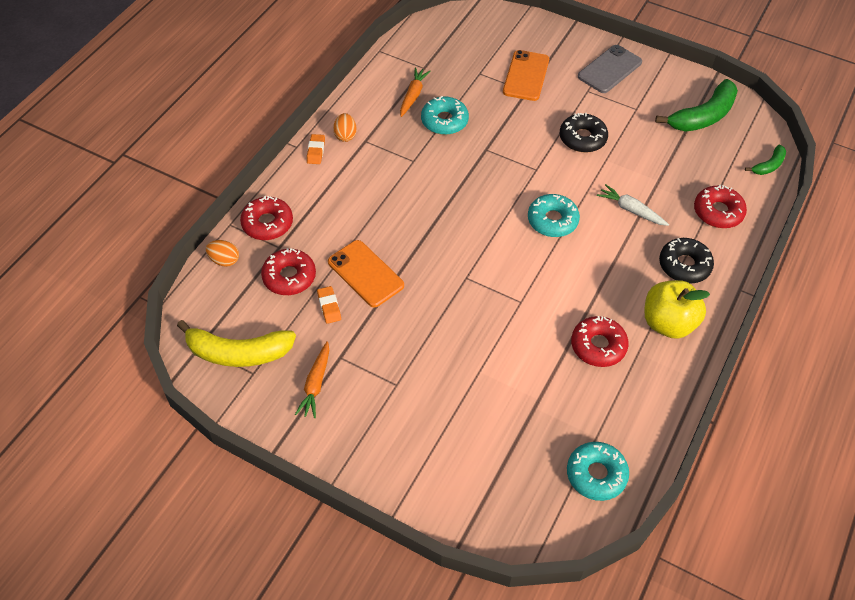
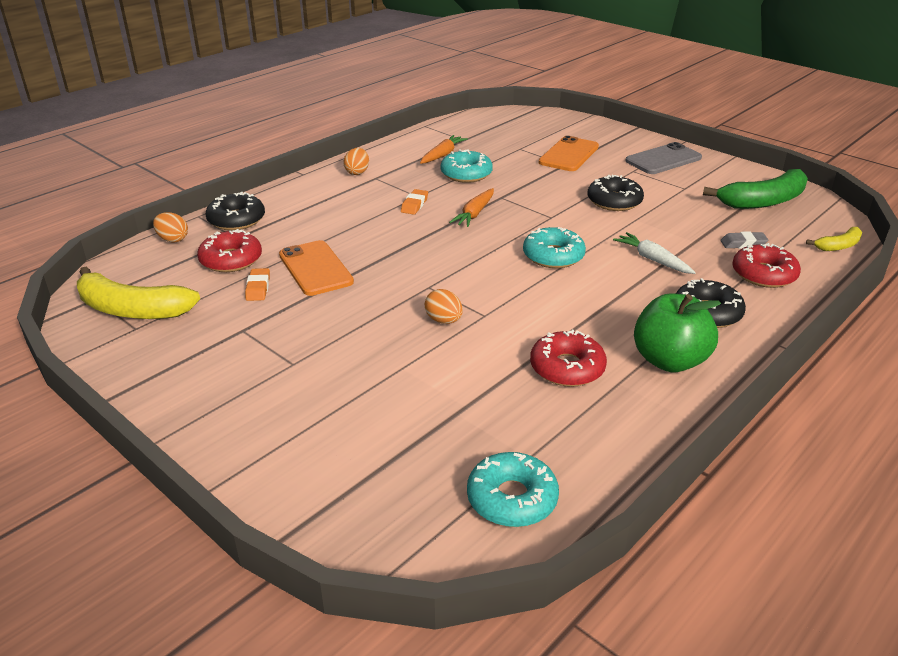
camera: 15 degrees right, 20 degrees down
(267, 223) = (236, 220): red donut -> black donut
(316, 151) = (320, 179): orange eraser -> orange eraser (414, 205)
(316, 384) = (199, 348): orange carrot -> orange carrot (474, 214)
(492, 314) = (444, 320): none -> orange egg
(668, 323) = (669, 361): yellow apple -> green apple
(696, 176) = (743, 244): none -> grey eraser
(768, 165) = (838, 246): green banana -> yellow banana

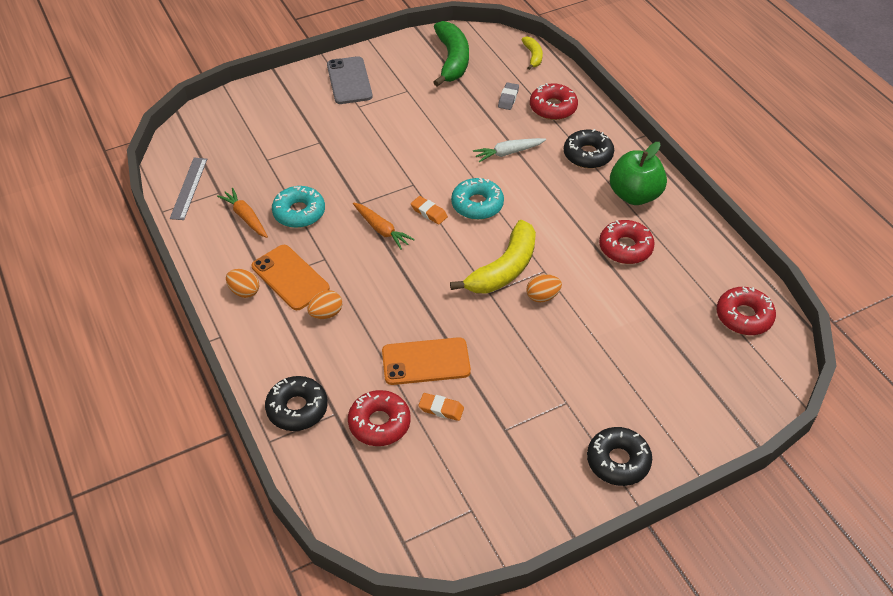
camera: 70 degrees left, 15 degrees up
(132, 309) = (438, 511): yellow banana -> yellow banana (504, 269)
(173, 239) = (312, 468): orange egg -> orange egg (326, 314)
(414, 205) = (342, 265): orange eraser -> orange eraser (429, 212)
(458, 128) = (189, 188): none -> grey ruler
(512, 499) = (744, 316): turquoise donut -> red donut
(569, 155) = (302, 132): orange phone -> orange phone (290, 277)
(614, 201) = (407, 138): black donut -> black donut (618, 461)

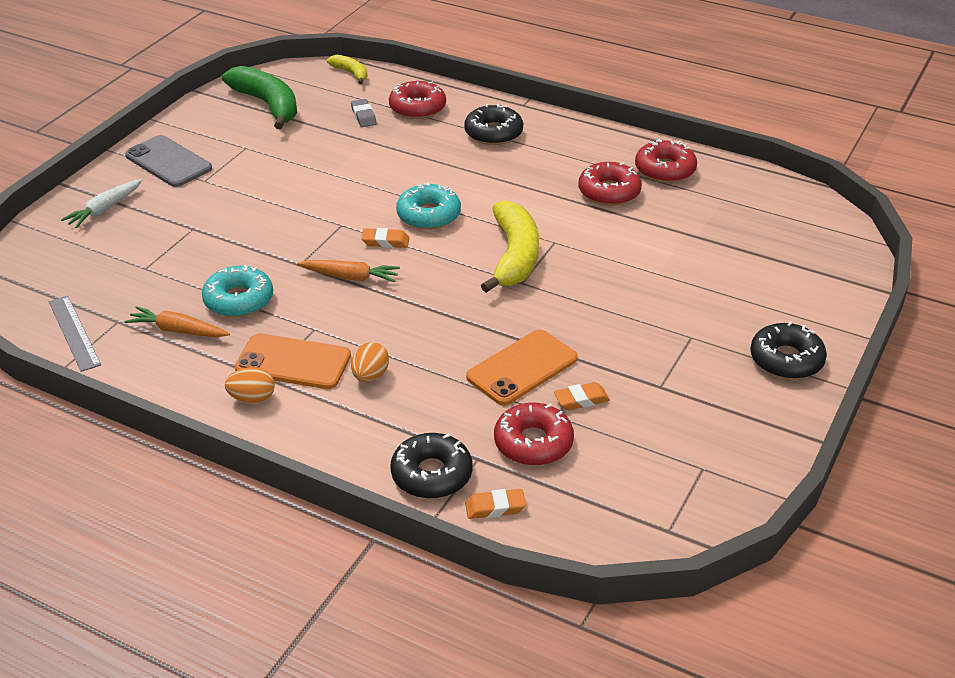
camera: 35 degrees left, 10 degrees down
(312, 456) = (495, 508): none -> orange eraser
(508, 153) = (413, 160): white carrot -> white carrot (105, 209)
(542, 296) = (576, 263): orange egg -> none
(634, 195) = (572, 148): green apple -> none
(744, 316) = (767, 201): red donut -> red donut (665, 170)

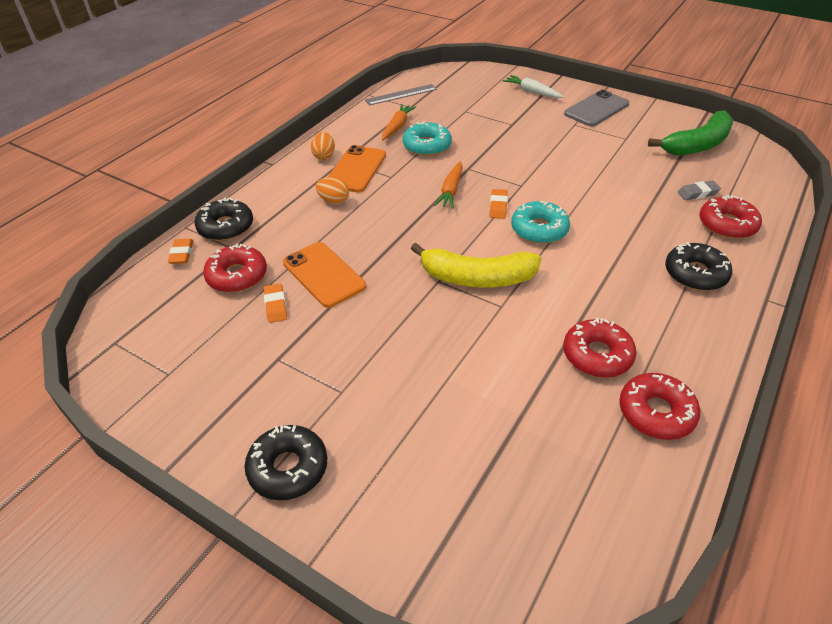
camera: 95 degrees right, 5 degrees up
(351, 73) = (777, 185): yellow banana -> none

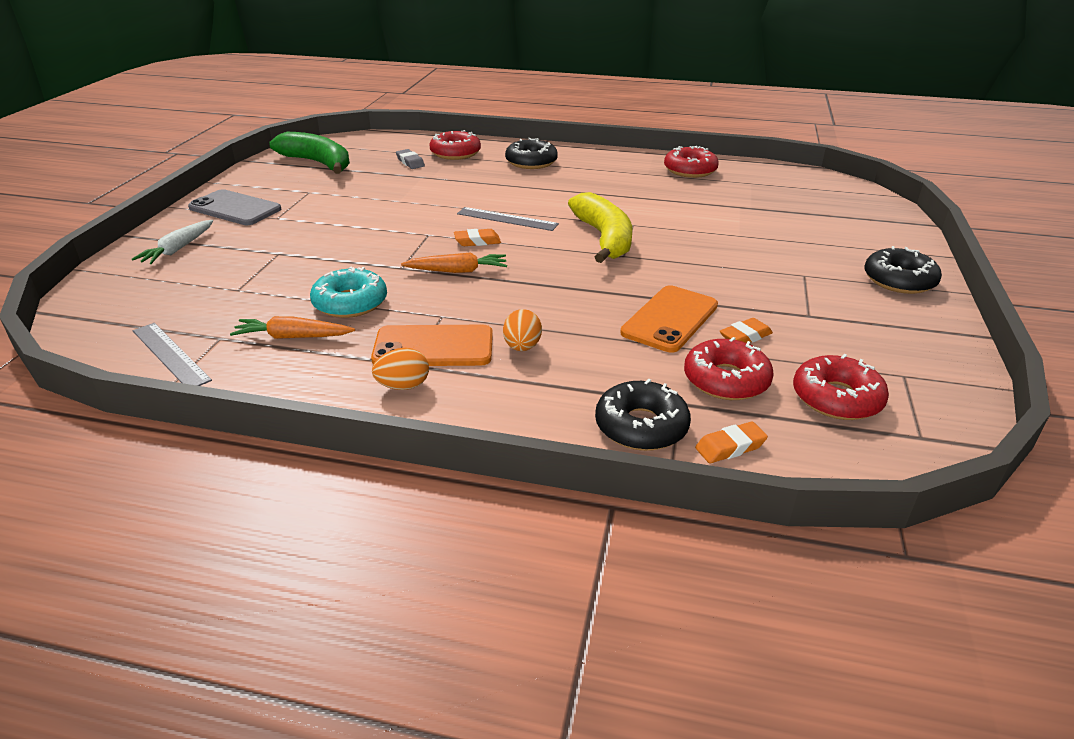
camera: 110 degrees left, 10 degrees down
(539, 229) = (507, 219): turquoise donut -> grey ruler
(597, 355) = (655, 188): red donut -> red donut (836, 398)

